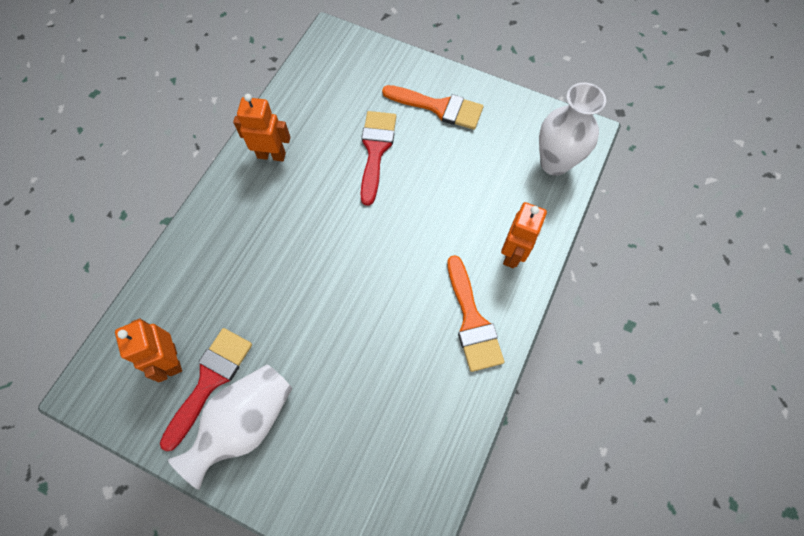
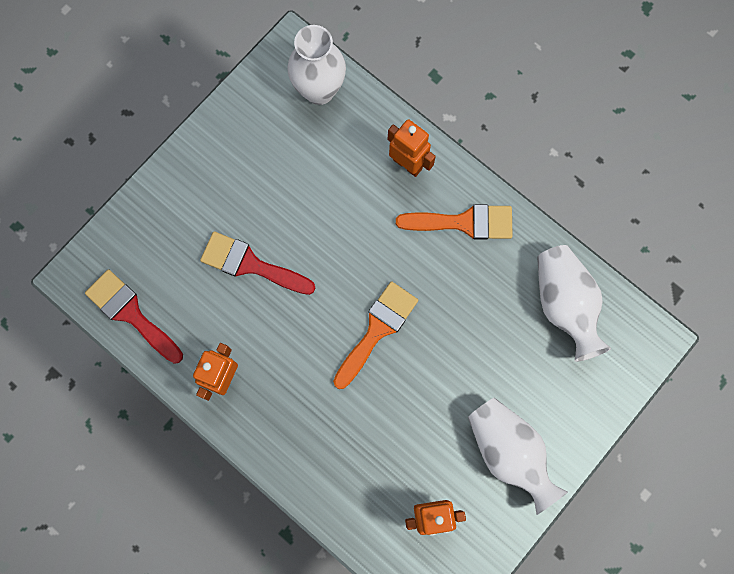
camera: 75 degrees left, 10 degrees up
(210, 380) = (461, 480): red brush -> red brush (131, 314)
(416, 446) = (564, 304): none -> white vase
(439, 107) = (216, 183): orange brush -> orange brush (377, 329)

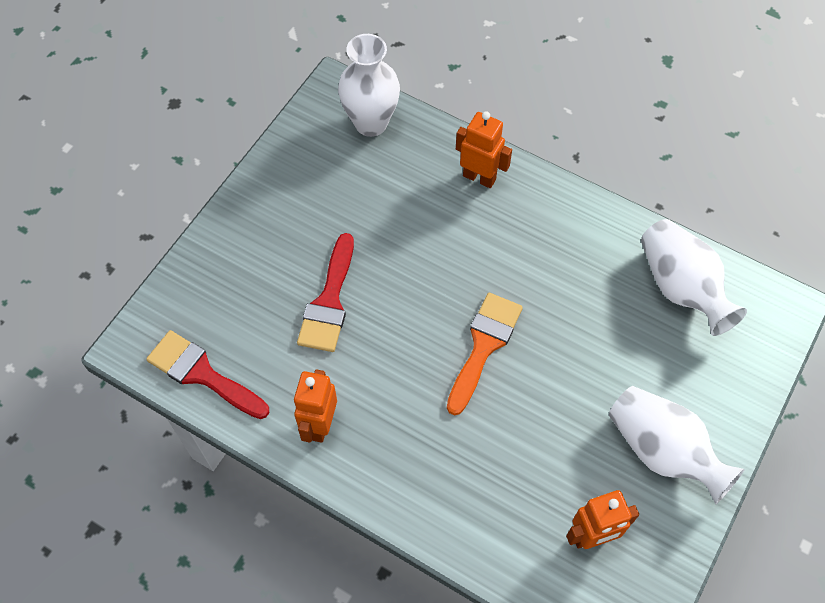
camera: 10 degrees left, 15 degrees down
(250, 264) = (329, 301): red brush -> red brush turned 90 degrees counterclockwise
(464, 222) = (552, 224): orange brush -> none

